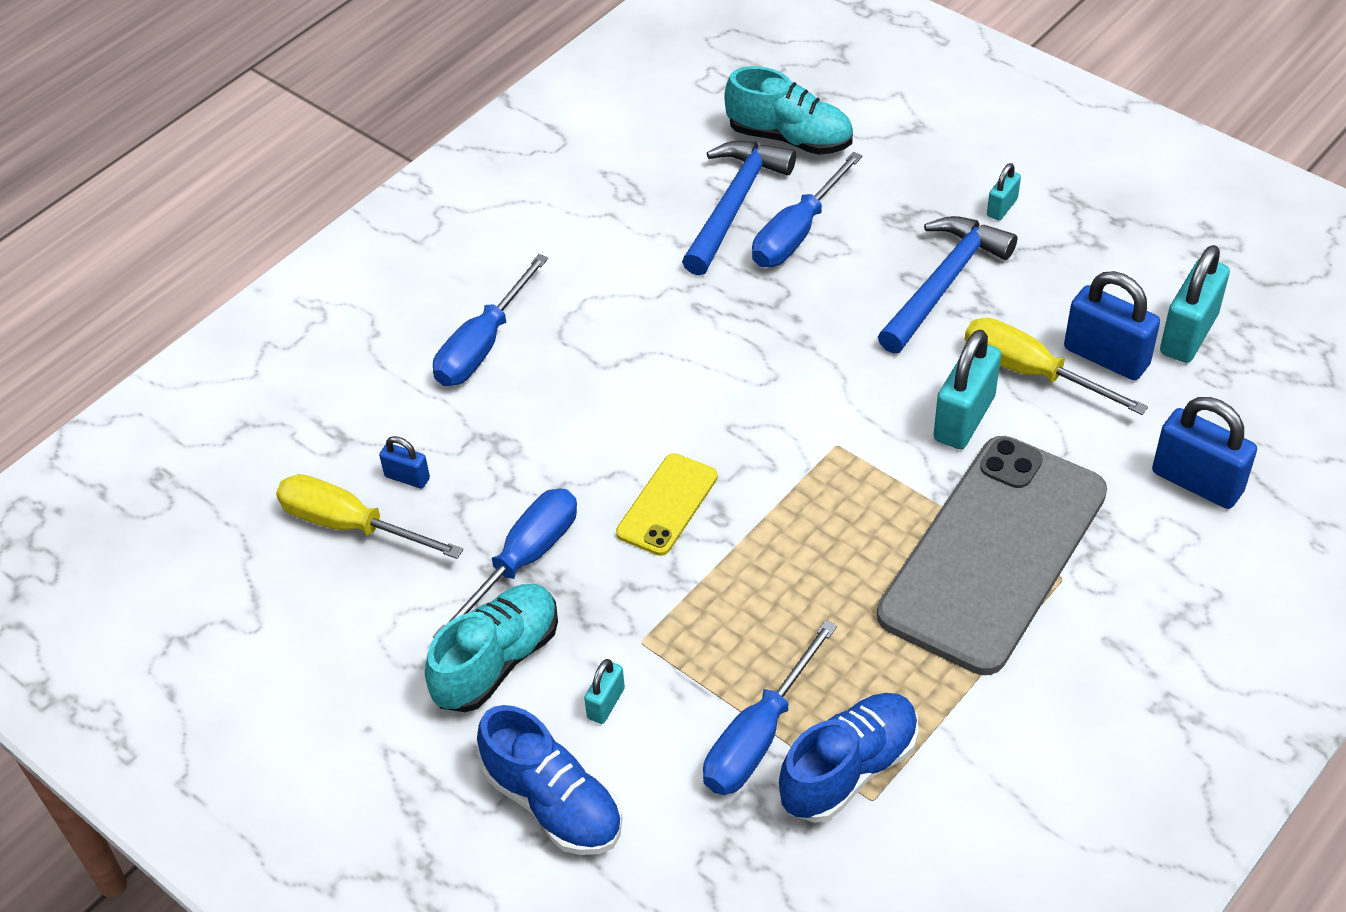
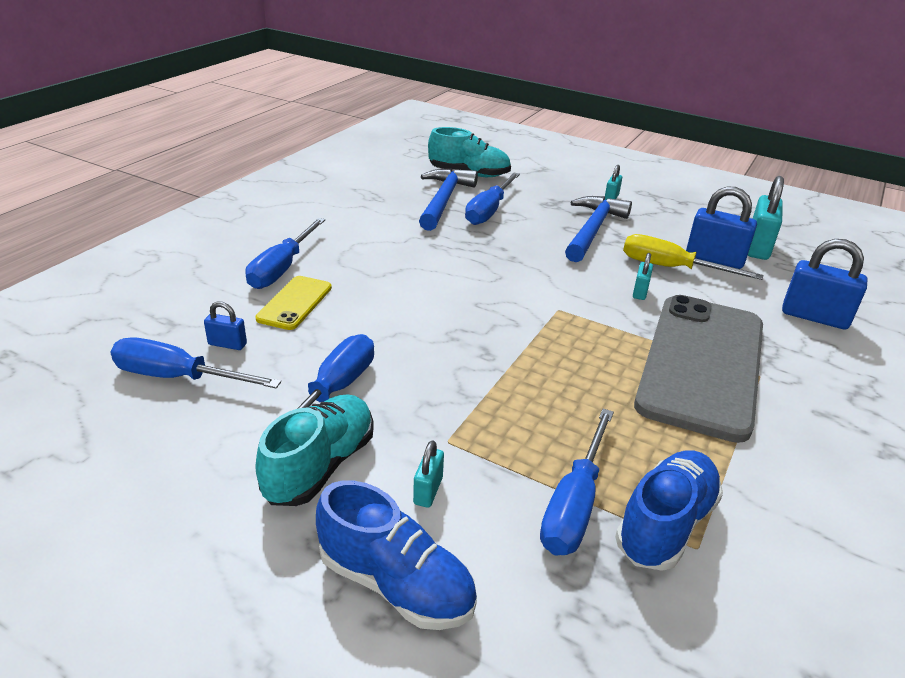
camera: 15 degrees left, 15 degrees down
(350, 525) = (178, 377): yellow screwdriver -> blue screwdriver
(667, 504) = (443, 349): yellow phone -> yellow phone (295, 303)
(964, 418) = (640, 292): turquoise padlock -> turquoise padlock, size x0.52

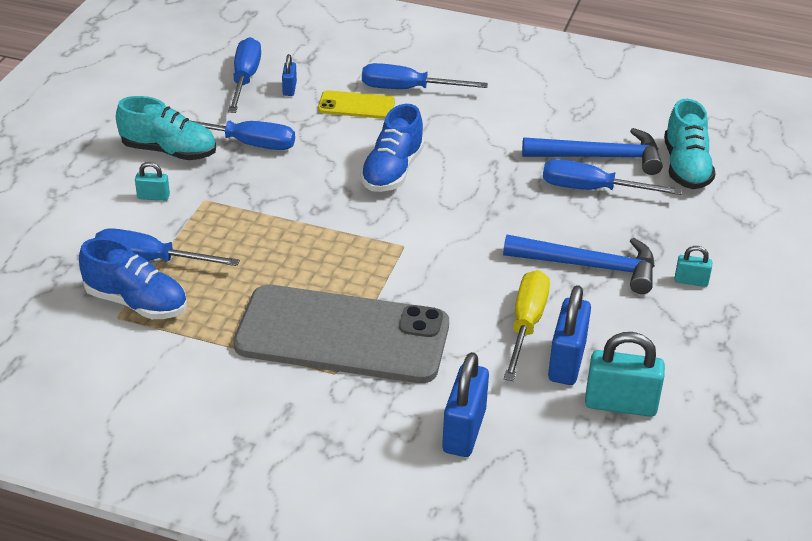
camera: 80 degrees right, 5 degrees up
(396, 584) = (77, 194): blue shoe -> blue shoe (392, 171)
(640, 292) = (461, 299): turquoise padlock -> none

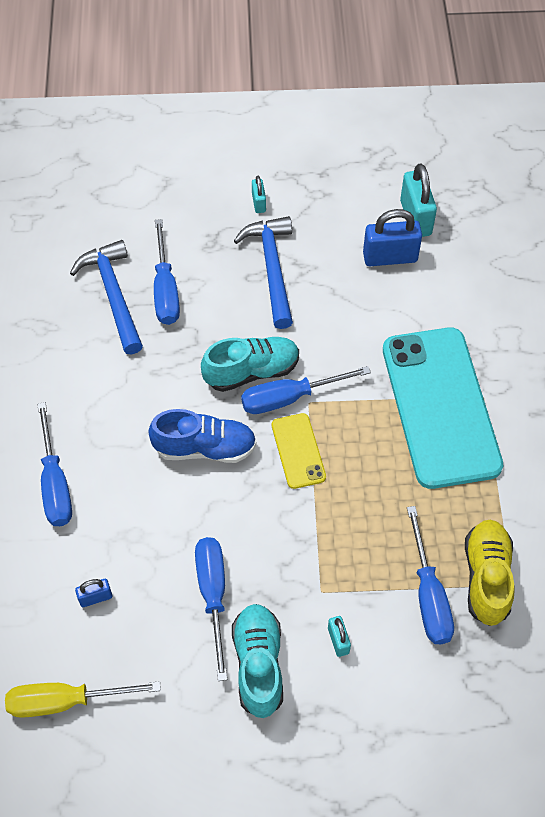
camera: 110 degrees left, 20 degrees up
(136, 302) = (486, 577): blue shoe -> yellow shoe
(245, 79) = (93, 652): blue screwdriver -> blue screwdriver (290, 398)
(342, 335) = (440, 407): grey phone -> turquoise phone
(356, 105) = (104, 520): yellow phone -> yellow phone (298, 451)
(464, 431) = (493, 298): blue padlock -> none
(526, 325) = (363, 291): yellow screwdriver -> yellow screwdriver (66, 701)
(686, 167) = (104, 232): turquoise shoe -> turquoise shoe (251, 371)

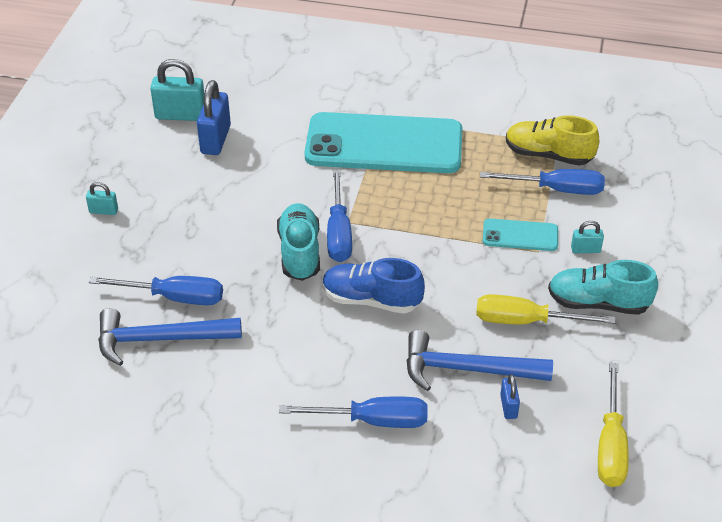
camera: 75 degrees left, 15 degrees down
(205, 448) = (371, 300): blue shoe -> blue shoe turned 90 degrees counterclockwise
(213, 595) = (526, 321): blue screwdriver -> yellow screwdriver
(272, 268) = (188, 216): blue hammer -> blue hammer (466, 369)
(298, 451) = (396, 238): yellow phone -> none
(340, 569) = (520, 235): none -> turquoise phone

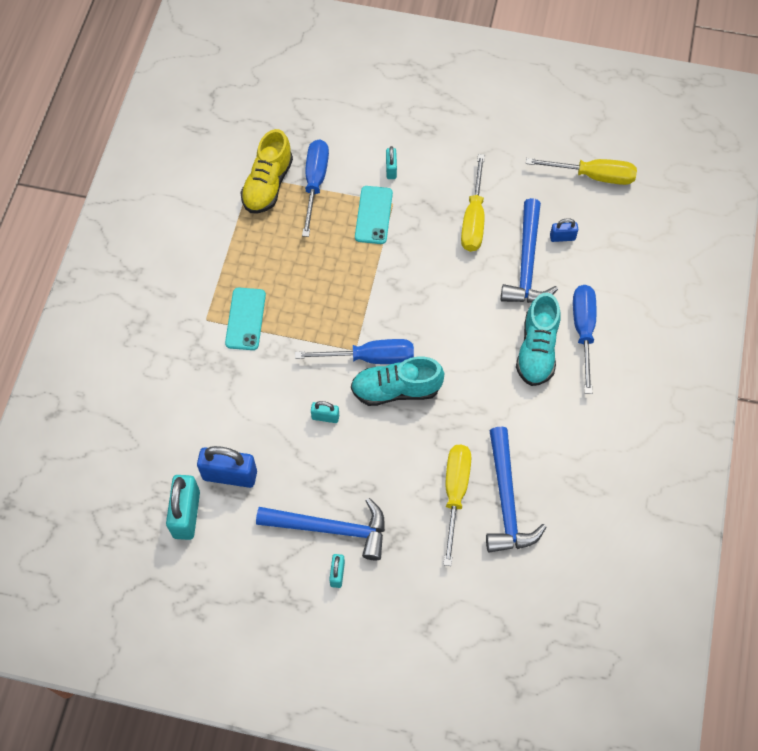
camera: 90 degrees left, 20 degrees up
(150, 206) = (331, 529): none -> blue hammer
(174, 297) = (455, 494): blue screwdriver -> yellow screwdriver
(271, 201) = (325, 417): none -> turquoise padlock
(371, 300) = (453, 331): blue shoe -> none
(384, 144) = (245, 319): turquoise phone -> turquoise phone, size x0.45
(598, 303) = (452, 167): turquoise shoe -> turquoise shoe (537, 350)

